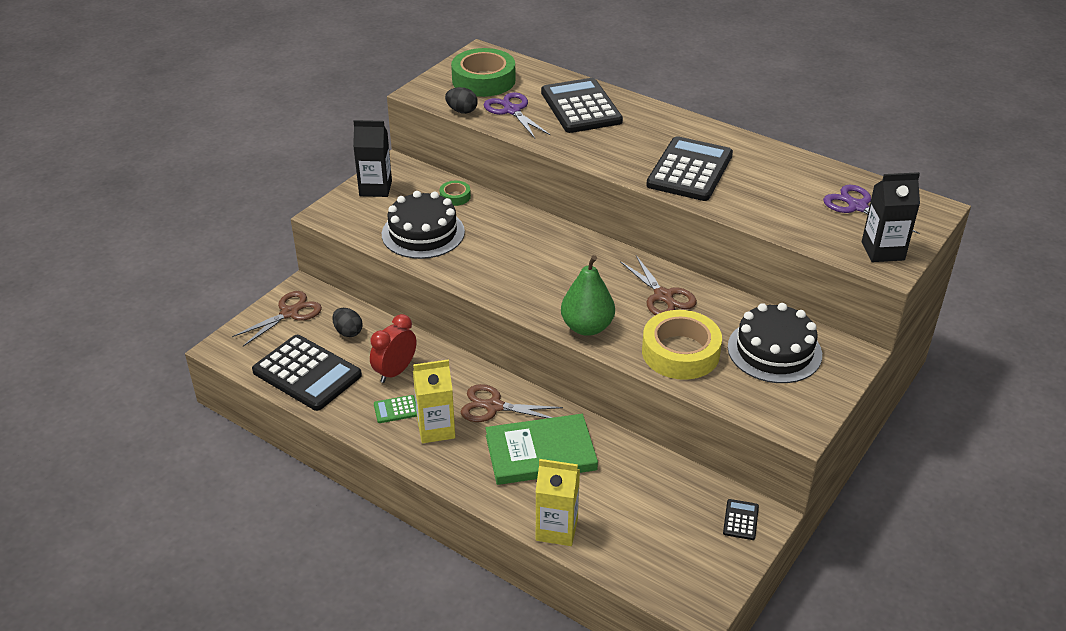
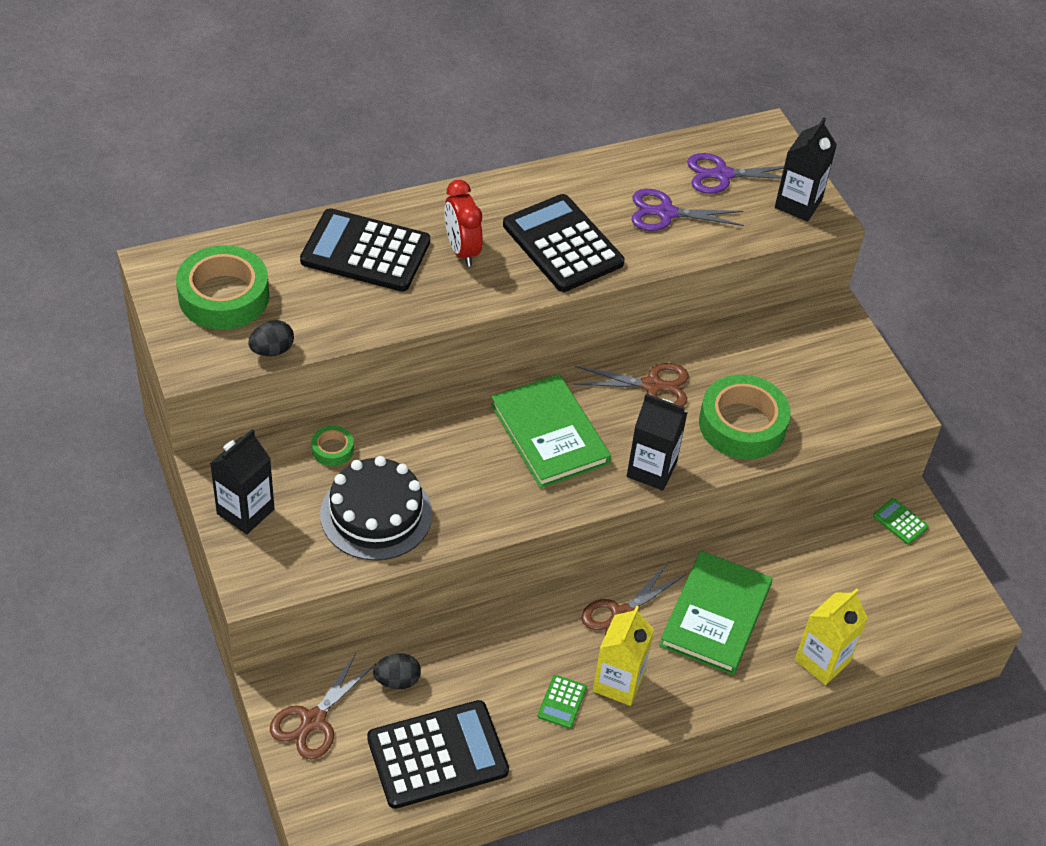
camera: 60 degrees left, 10 degrees up
(290, 313) = (313, 721): brown scissors -> brown scissors turned 135 degrees counterclockwise
(395, 372) = (501, 671): red clock -> red clock (462, 250)
(512, 110) = (315, 309): purple scissors -> purple scissors (666, 213)
(565, 271) = (549, 434): none -> green book
(587, 327) = (651, 470): green pear -> black carton
(680, 352) = (742, 424): yellow tape -> green tape
(740, 520) = (900, 522): black calculator -> green calculator
(774, 351) = (790, 359): black cake -> none

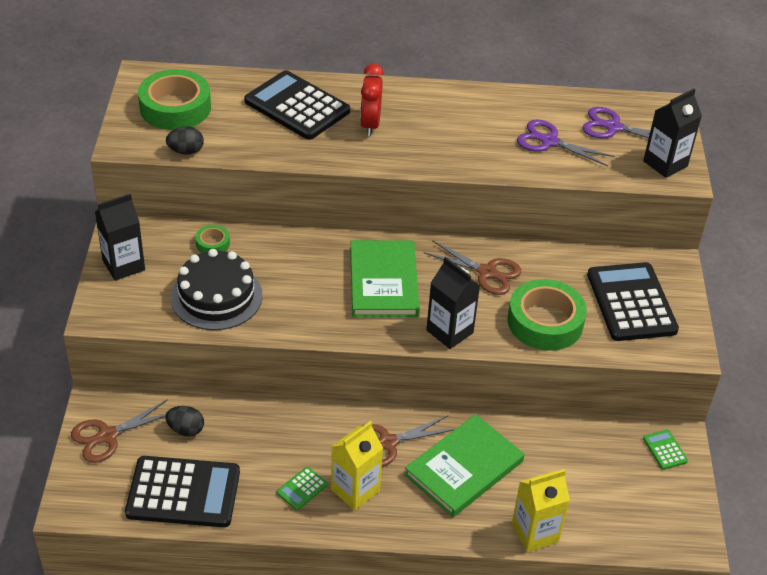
camera: 25 degrees right, 5 degrees down
(562, 244) = (451, 141): black calculator -> black calculator (631, 302)

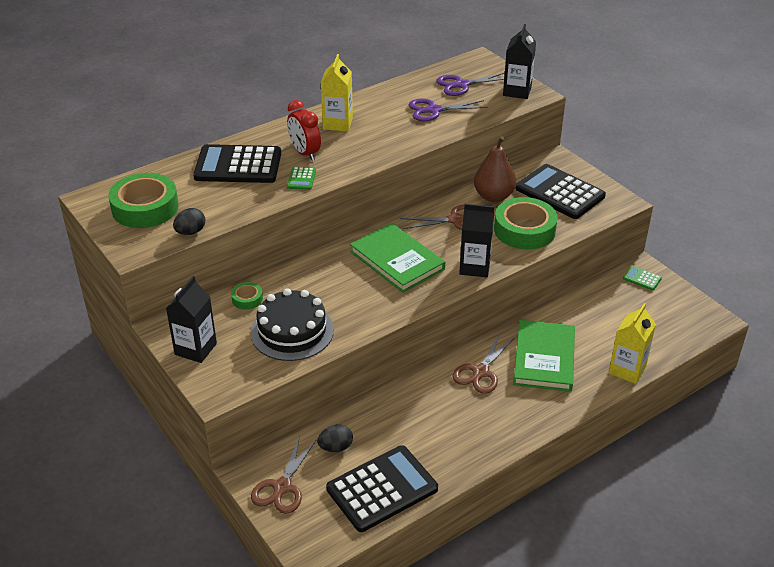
camera: 35 degrees left, 5 degrees down
(302, 489) = (459, 434): green calculator -> green calculator (301, 179)
(355, 490) = (494, 413): yellow carton -> yellow carton (337, 123)
(555, 269) = (493, 196): none -> brown pear

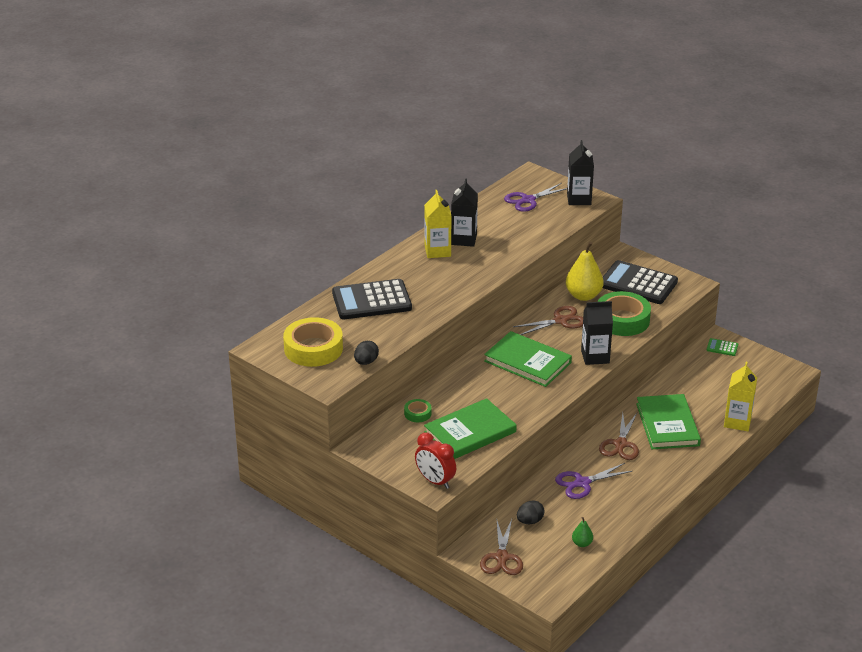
camera: 15 degrees left, 5 degrees down
(145, 208) = (313, 348): green tape -> yellow tape
(195, 349) = (397, 459): black carton -> black carton (463, 239)
(292, 331) = (470, 432): black cake -> green book
(301, 179) = (434, 303): green calculator -> none
(305, 153) = (423, 281): red clock -> red clock (435, 481)
(382, 489) = (582, 543): black calculator -> green pear
(433, 110) = (515, 227): purple scissors -> purple scissors (582, 483)
(493, 196) = (583, 296): brown pear -> yellow pear

